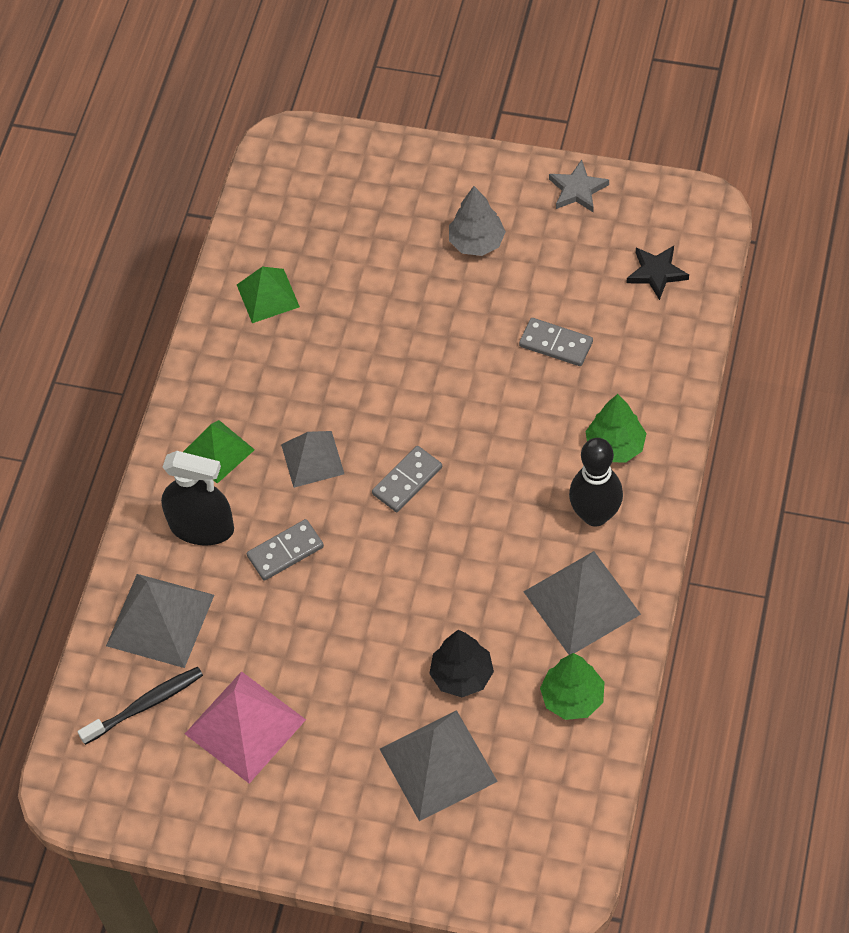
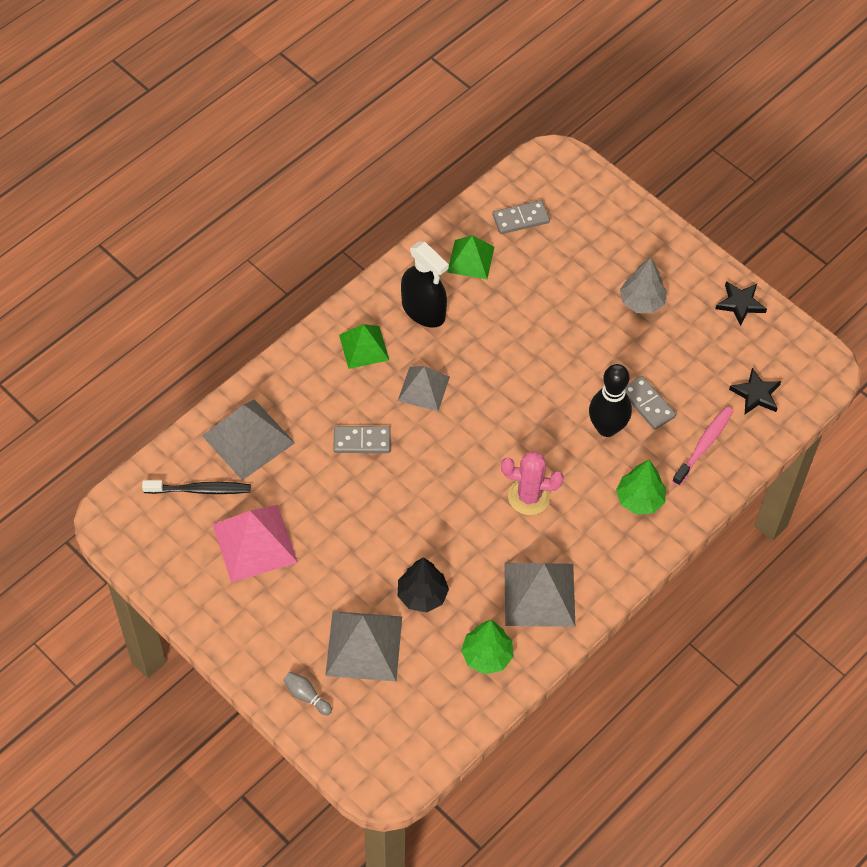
camera: 25 degrees right, 0 degrees up
(202, 527) = (318, 392): black spray bottle -> black spray bottle (423, 310)
(407, 481) = (477, 440): grey domino -> grey domino (520, 219)
(414, 854) = (306, 696): none -> grey bowling pin
(501, 508) = (529, 497): none -> pink cactus
(577, 190) = (740, 304): grey star -> black star
(595, 515) = (591, 539): black bowling pin -> black bowling pin (607, 428)
(641, 354) = (704, 445): none -> pink toothbrush

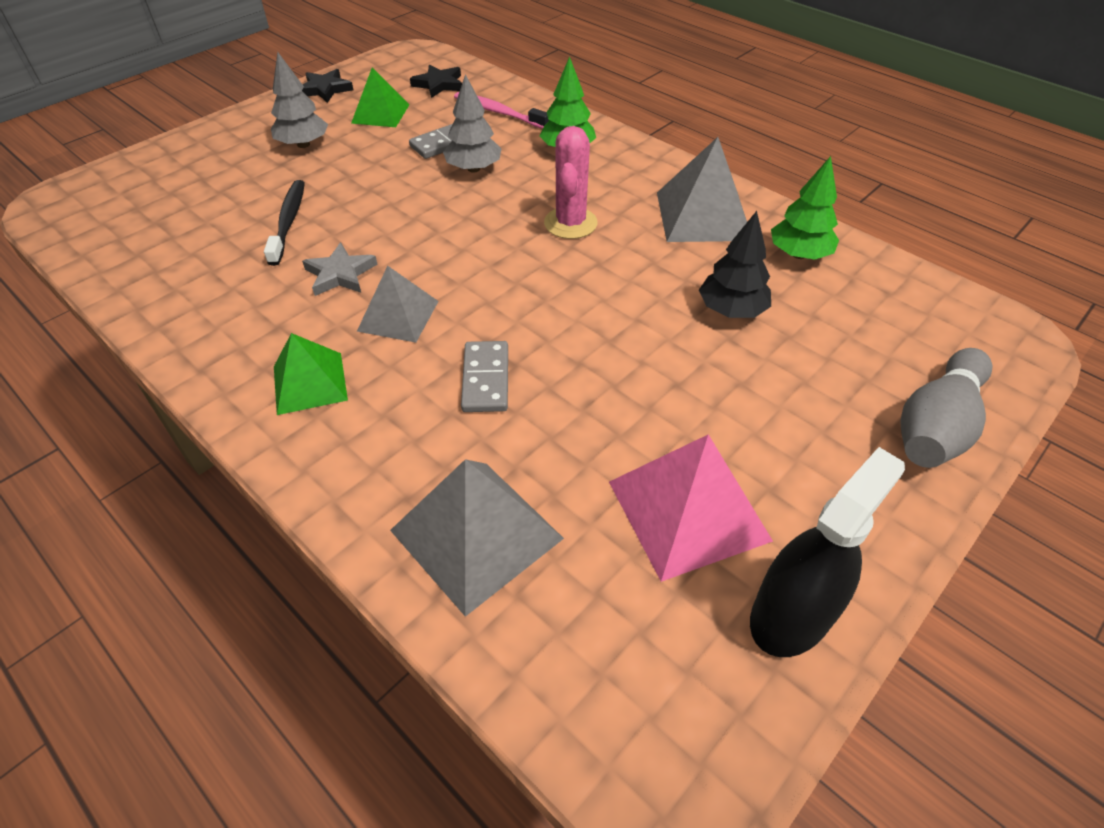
camera: 90 degrees left, 10 degrees down
(200, 490) = (589, 609): black toothbrush -> black toothbrush (288, 221)
(306, 696) = (936, 426): grey bowling pin -> grey bowling pin, size x2.07
(364, 646) = (828, 365): grey pyramid -> none
(423, 310) = (259, 319): black spray bottle -> black spray bottle (791, 614)
(468, 350) = (340, 274): none -> grey star
(471, 259) = (184, 274): green pyramid -> green pyramid (380, 113)
(520, 219) = (136, 230): grey domino -> none
(607, 428) = (474, 169): black bowling pin -> grey tree

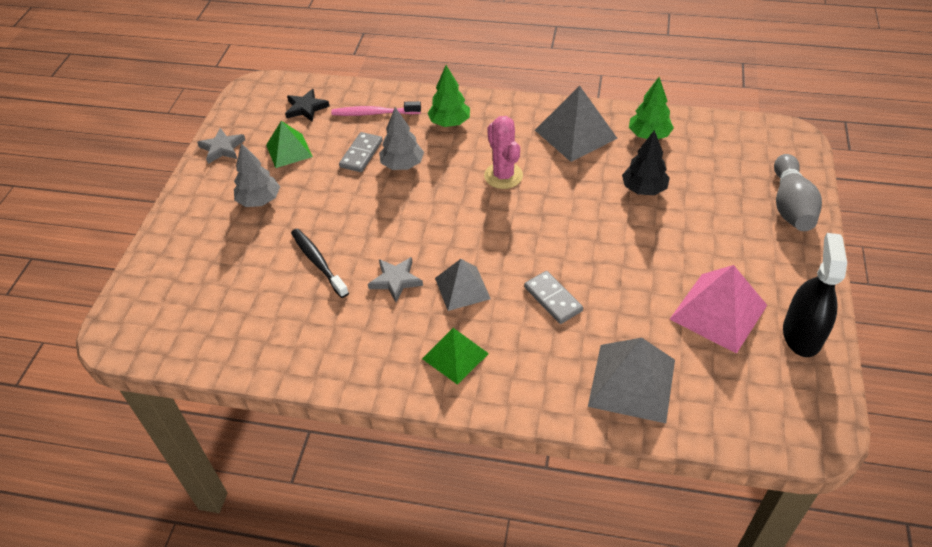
camera: 30 degrees left, 0 degrees up
(325, 89) = (222, 148): black star -> grey star

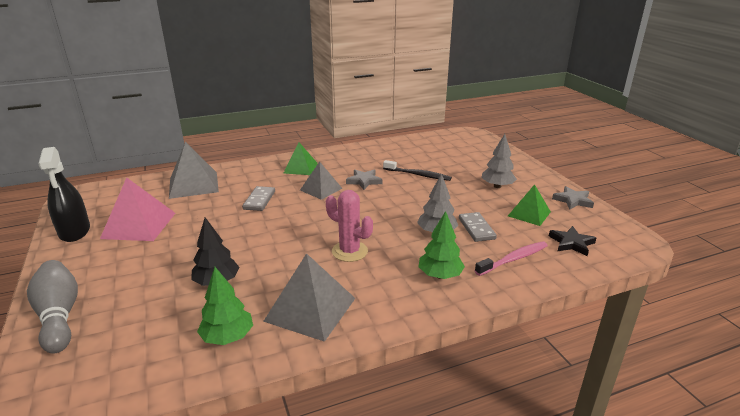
camera: 145 degrees right, 20 degrees down
(553, 299) = (259, 200): grey domino -> grey domino turned 75 degrees clockwise

